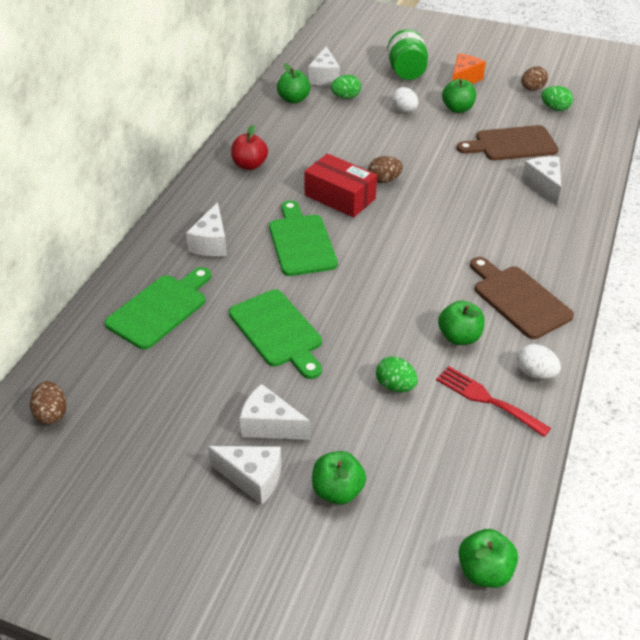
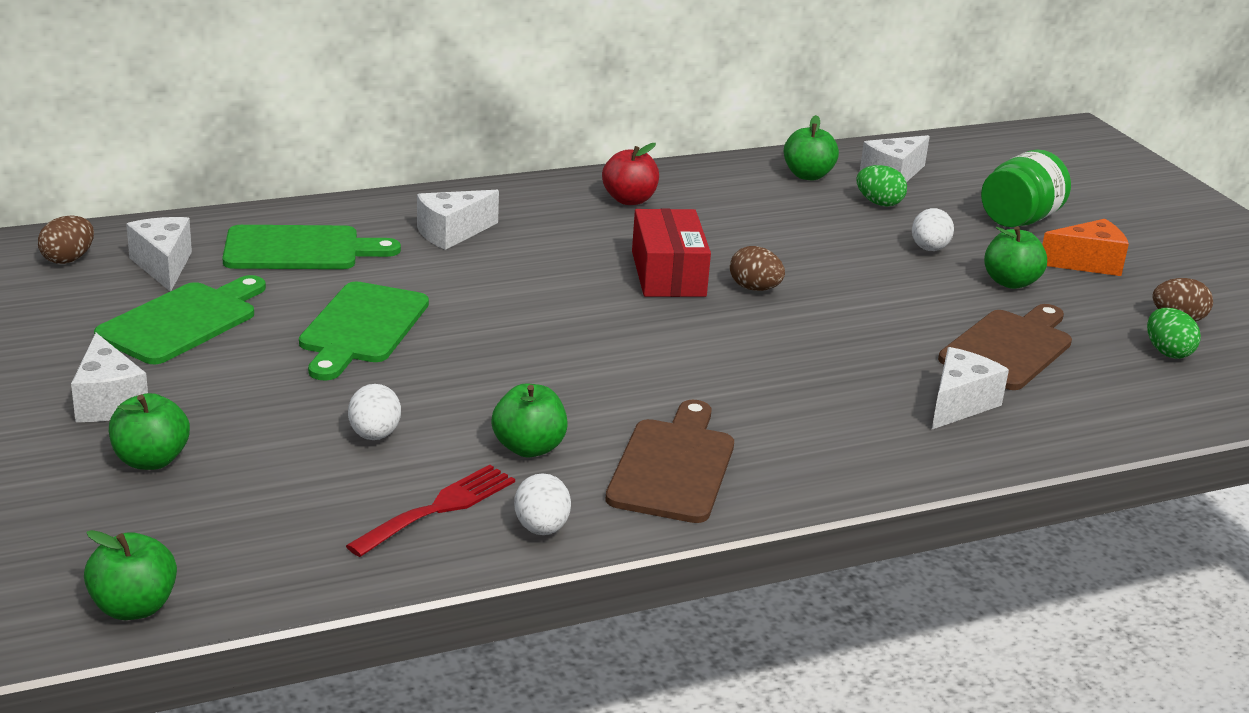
camera: 45 degrees right, 15 degrees down
(269, 425) = (202, 380): white cheese -> white cheese (163, 266)
(301, 242) = (541, 282): green cutting board -> green cutting board (183, 321)
(395, 386) = (374, 435): green egg -> white egg
(487, 399) = (439, 508): red fork -> red fork turned 45 degrees clockwise
(511, 144) = (1009, 348): brown cutting board -> brown cutting board turned 90 degrees clockwise

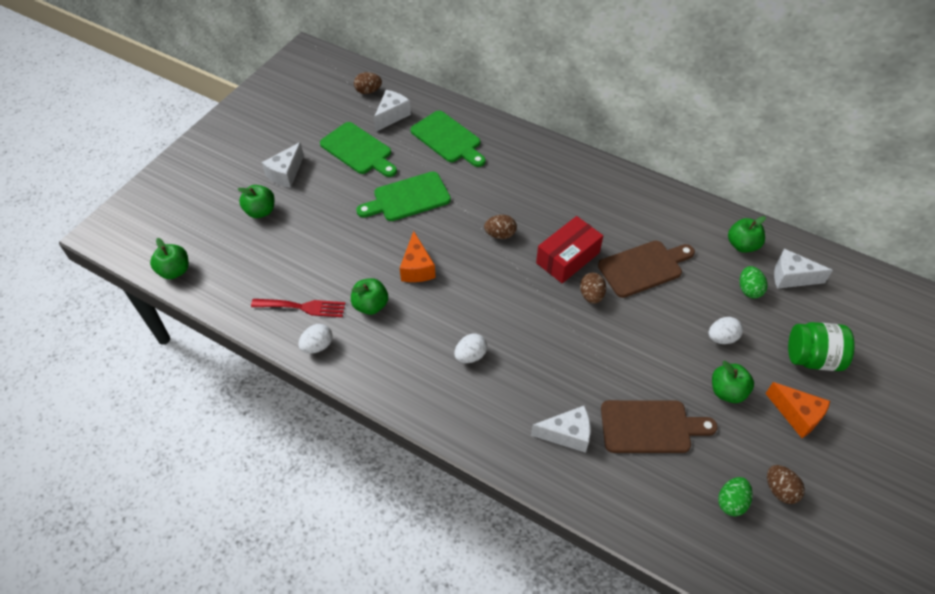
camera: 55 degrees right, 25 degrees up
(183, 321) = (358, 150): green cutting board -> green cutting board turned 45 degrees clockwise
(374, 435) = (334, 255): white egg -> white egg (470, 356)
(451, 233) = (516, 169): white cheese -> none
(514, 381) = (417, 268): none -> orange cheese
(552, 296) = (500, 234): none -> brown egg
(629, 200) = (624, 201): red apple -> none
(673, 467) = (402, 359): brown cutting board -> brown cutting board (643, 268)

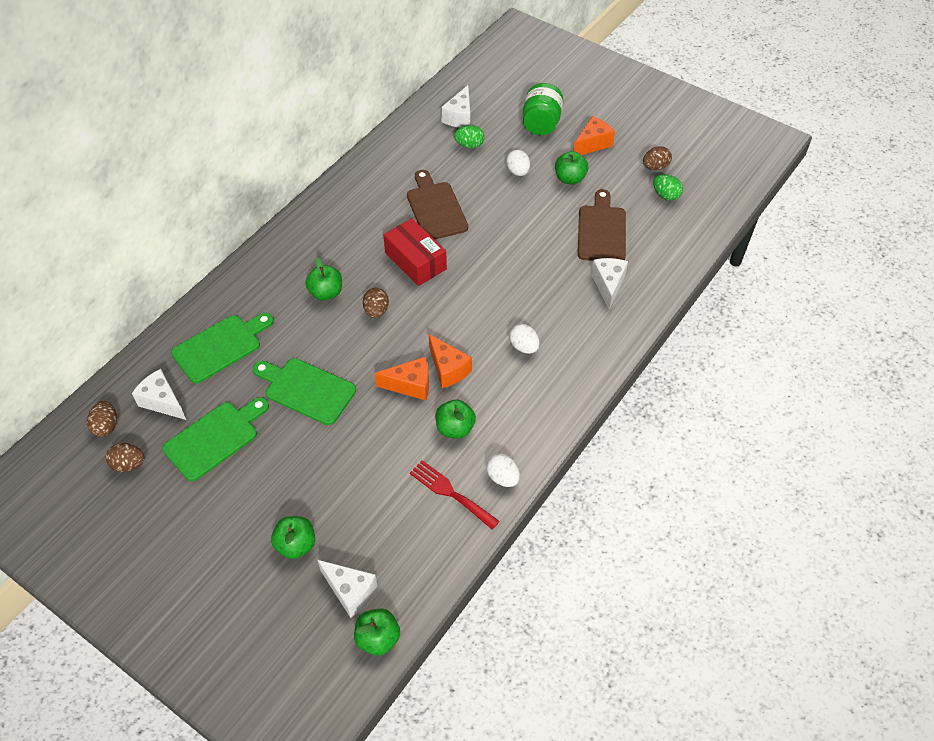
camera: 85 degrees left, 0 degrees up
(286, 173) = (236, 519): white cheese -> white cheese (350, 591)
(303, 307) = (450, 492): red fork -> red fork turned 60 degrees counterclockwise
(408, 198) = (306, 390): green cutting board -> green cutting board turned 135 degrees clockwise
(437, 295) = (448, 369): none -> orange cheese
(591, 295) = (463, 249): brown egg -> brown egg (128, 464)
(742, 245) = (419, 139): green apple -> green apple (326, 293)

